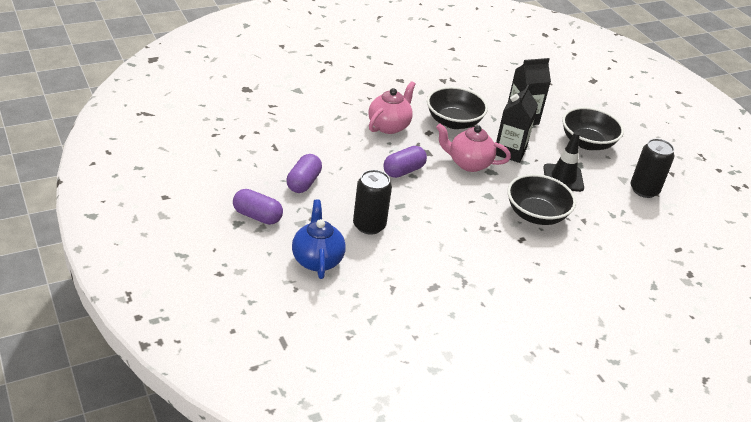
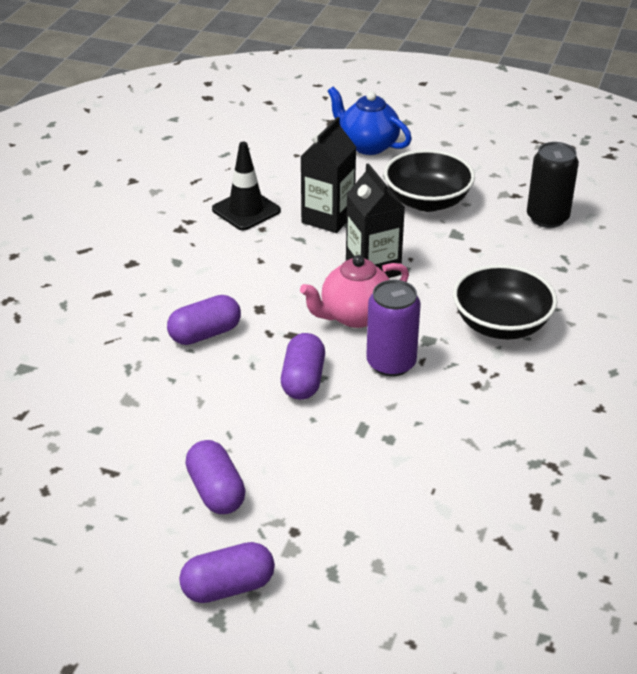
camera: 40 degrees left, 0 degrees up
(317, 260) = (379, 581): blue teapot -> blue teapot (368, 145)
(369, 225) = (367, 483): black can -> none
(389, 126) = (205, 334): pink teapot -> purple capsule
(453, 122) = (266, 275): black bowl -> none
(454, 192) = (391, 363): none -> purple can
(563, 178) = (464, 260): black traffic cone -> black traffic cone (246, 210)

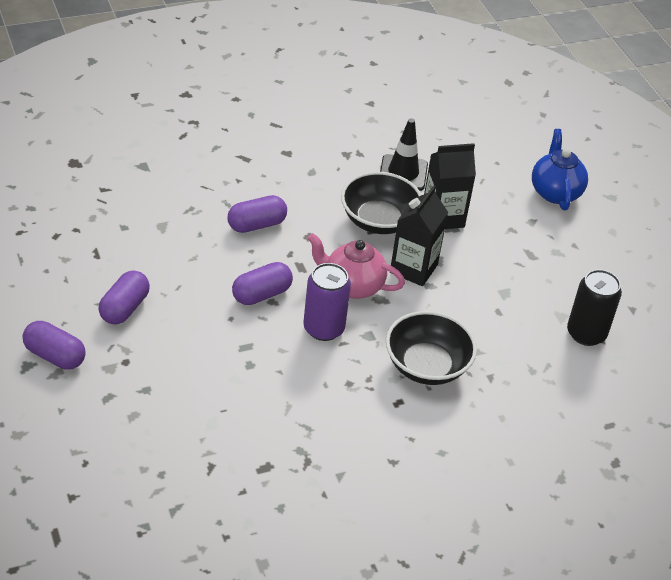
camera: 45 degrees right, 5 degrees up
(205, 334) = (256, 225): purple capsule -> purple capsule turned 45 degrees counterclockwise
(427, 201) = (525, 258): black bowl -> black bowl (379, 221)

